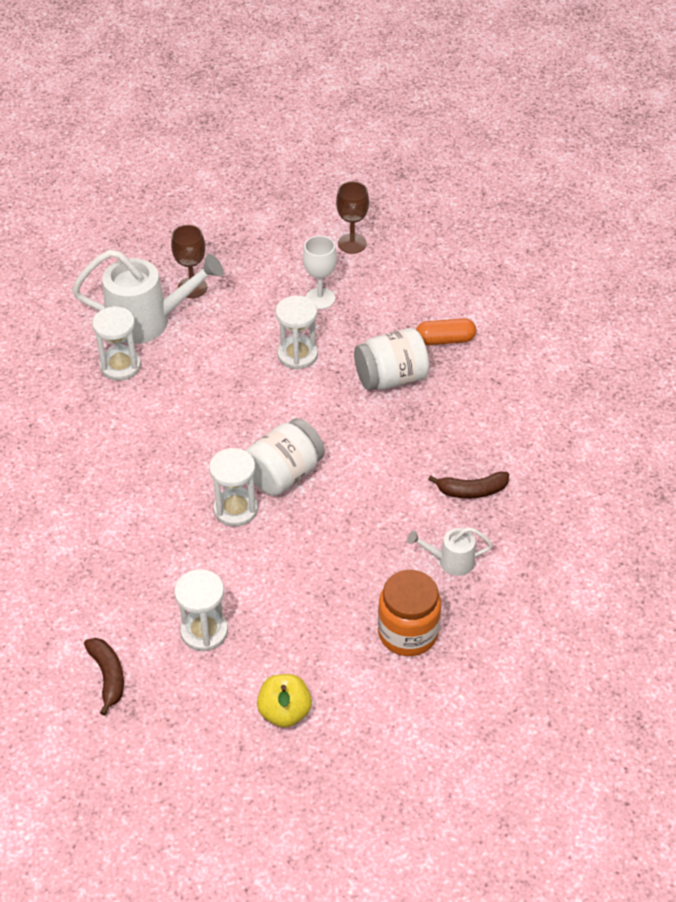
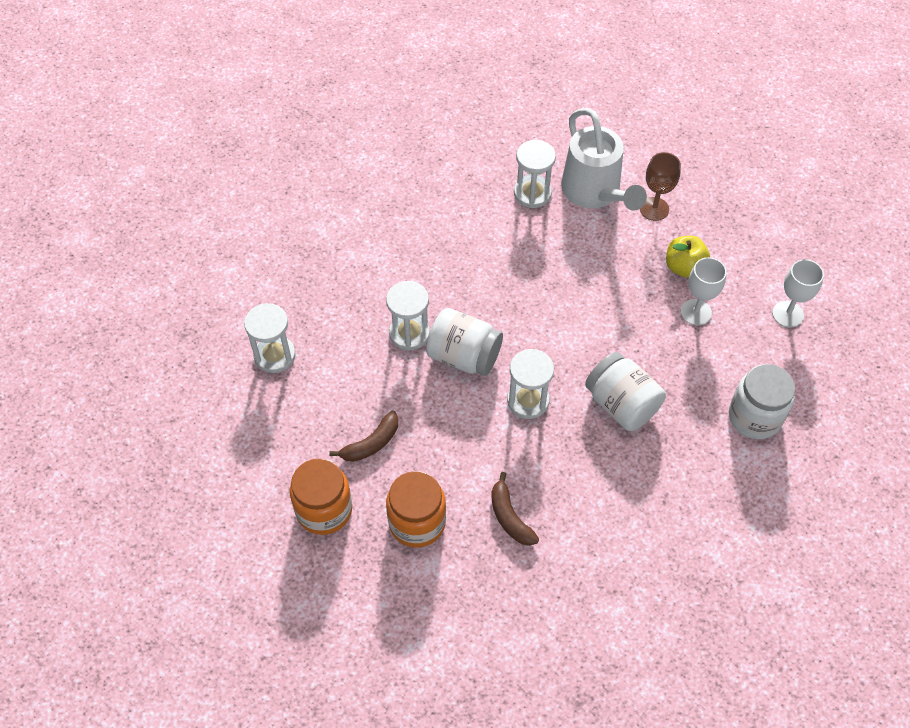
camera: 70 degrees right, 10 degrees up
(108, 676) = (211, 307): brown banana -> brown banana (371, 443)
(284, 712) = (214, 440): yellow apple -> yellow apple (684, 267)
(297, 355) = (612, 318): white hourglass -> white hourglass (528, 400)
(352, 244) = (787, 314): brown goblet -> white goblet
(442, 299) = (754, 417): none -> white jar
(445, 340) = (697, 436): orange capsule -> none
(450, 561) = (417, 522): white watering can -> orange jar

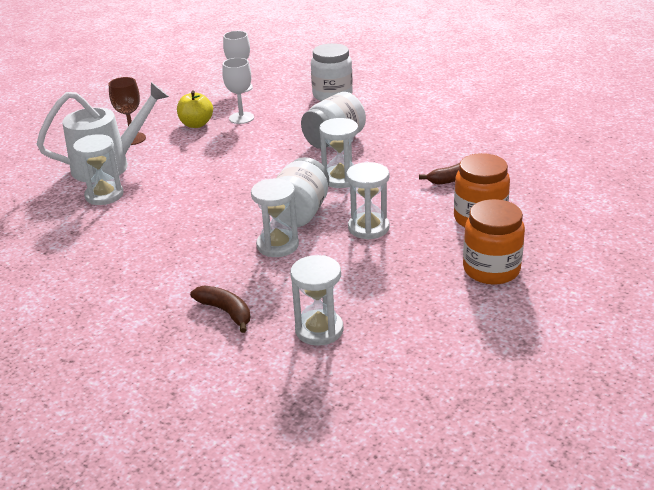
camera: 95 degrees left, 25 degrees down
(371, 443) = (409, 252): brown banana -> brown banana (226, 312)
(422, 414) = (368, 228): none -> white hourglass

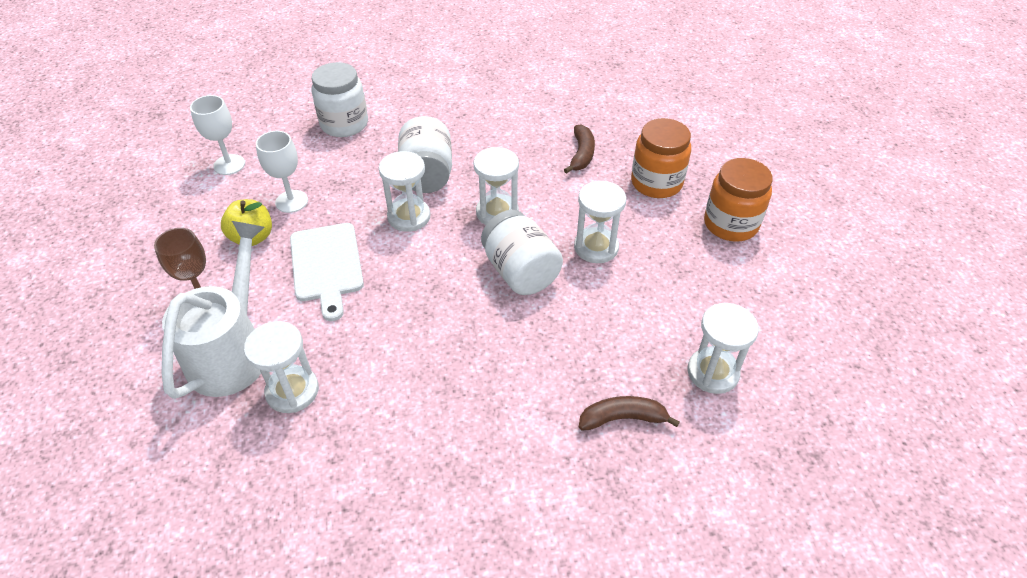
camera: 50 degrees left, 15 degrees up
(208, 154) = (326, 265): none -> white cutting board
(277, 245) = (555, 318): white hourglass -> white hourglass (409, 217)

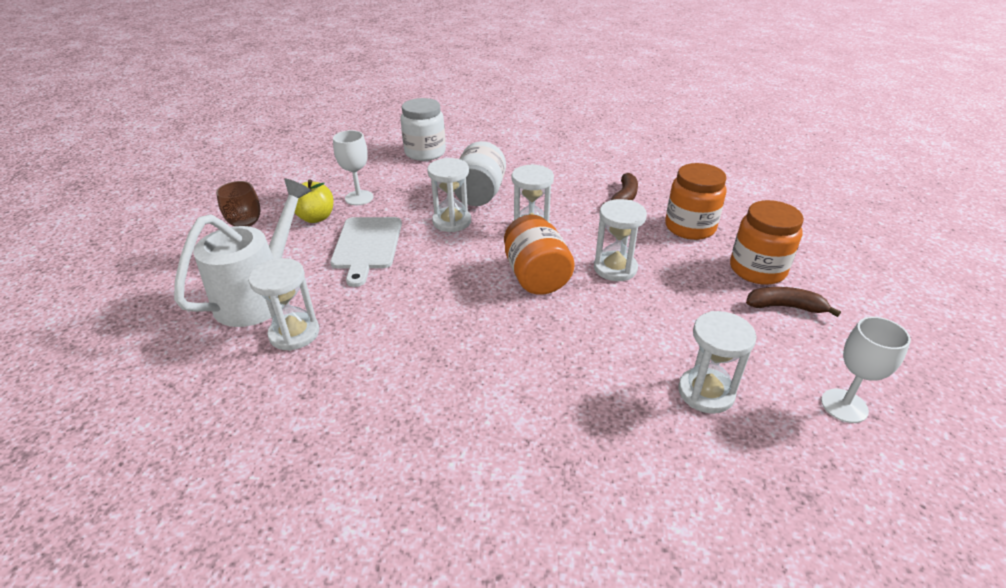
camera: 15 degrees right, 10 degrees down
(229, 165) = (322, 167): white goblet -> white goblet (844, 406)
(520, 272) = (536, 276): white jar -> orange jar
(623, 418) = (596, 416): brown banana -> brown banana (785, 306)

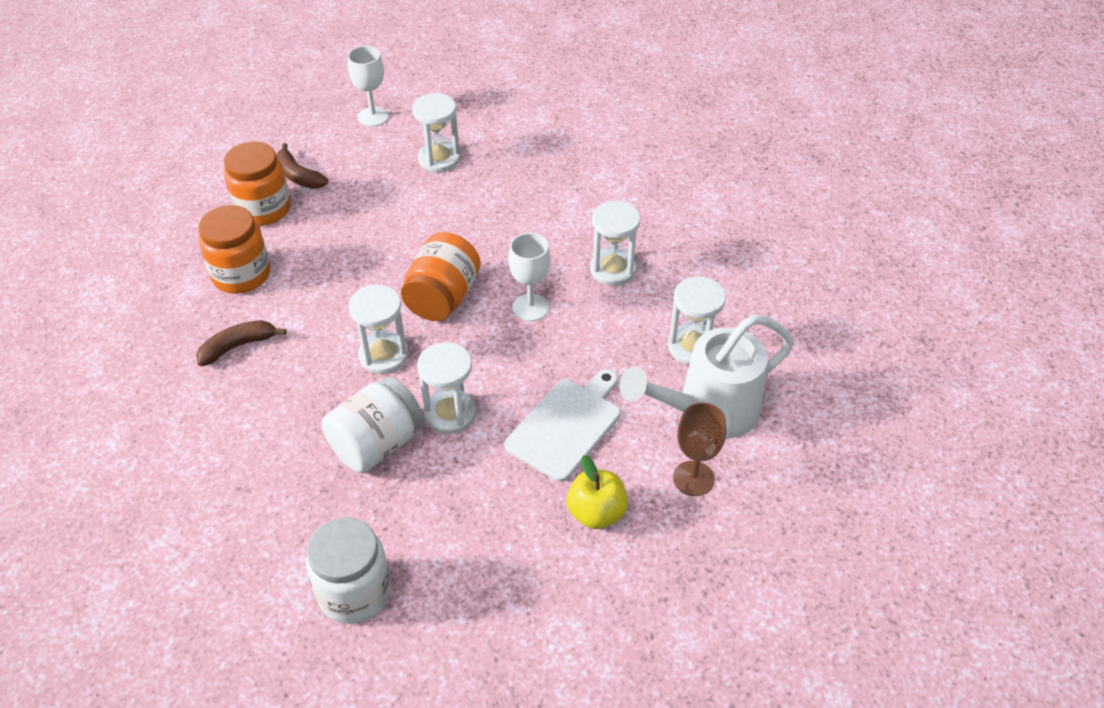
camera: 145 degrees left, 10 degrees up
(359, 198) = (521, 526): white goblet -> white goblet (530, 307)
(615, 268) = (368, 270): white hourglass -> white hourglass (613, 270)

